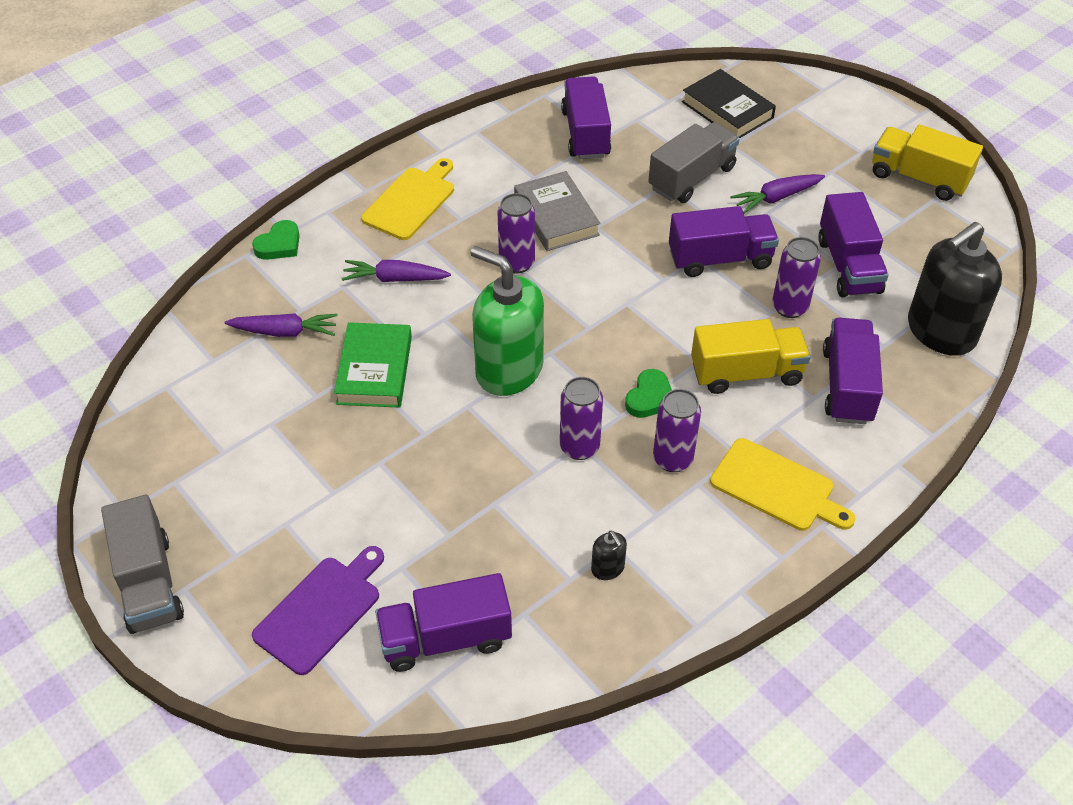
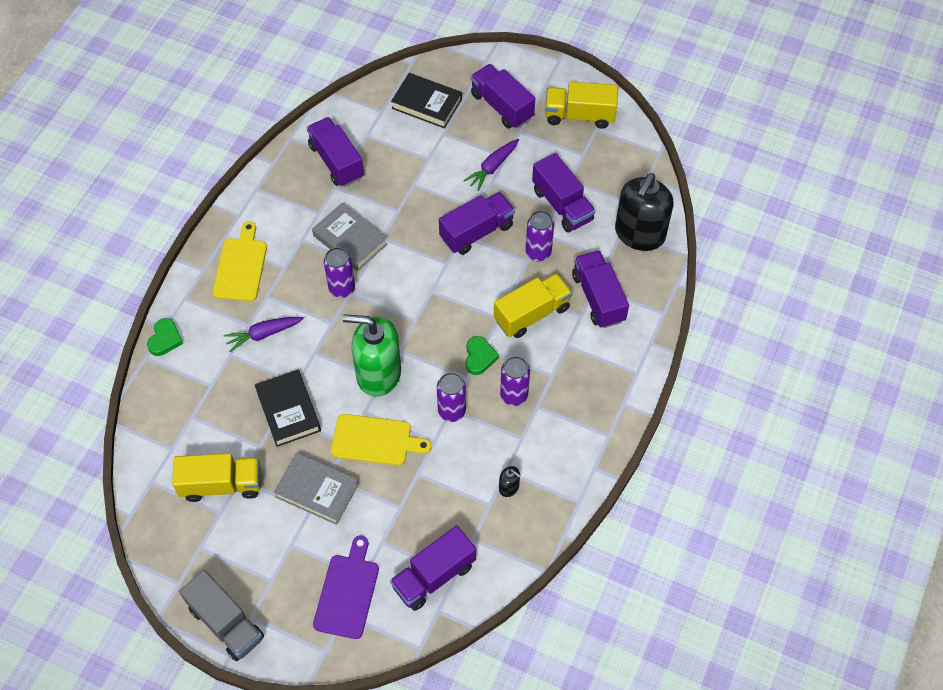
camera: 25 degrees left, 10 degrees up
(245, 421) = (221, 484): none -> yellow truck
(285, 332) = (209, 406): purple carrot -> none
(355, 473) = (317, 490): none -> grey book
(374, 370) = (288, 410): green book -> black book
(692, 178) = (428, 172): grey truck -> none
(777, 487) = (585, 388): yellow cutting board -> yellow cutting board (375, 440)
(821, 139) = (502, 106): none -> purple truck

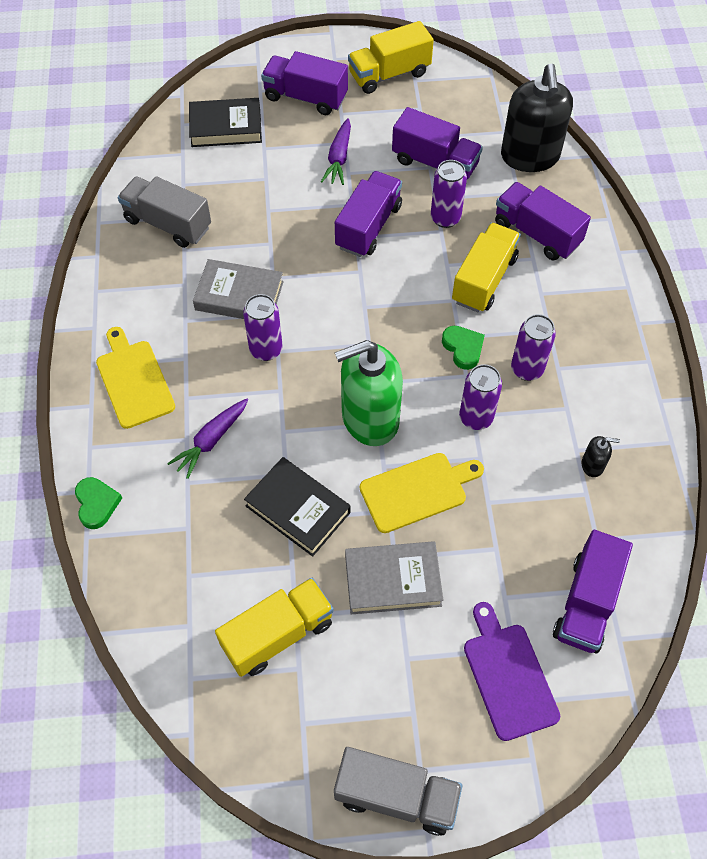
camera: 30 degrees left, 0 degrees up
(336, 161) = (168, 224): purple truck -> grey truck

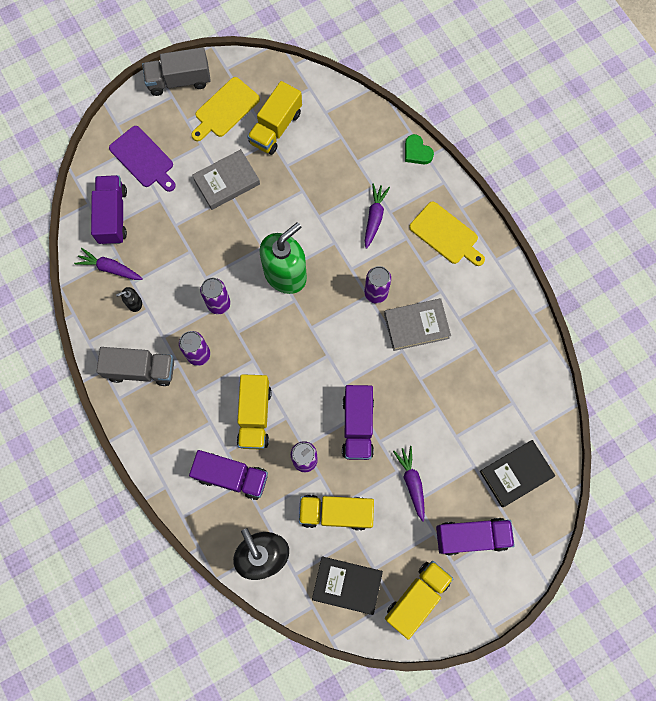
camera: 155 degrees right, 15 degrees up
(168, 224) = (501, 362): grey truck -> grey truck (141, 370)
(298, 509) = (300, 198): black book -> black book (347, 585)
(417, 491) = (235, 240): yellow cutting board -> yellow cutting board (225, 109)
(435, 163) = (336, 513): purple truck -> yellow truck
(463, 348) = (247, 352): green heart -> none
(613, 526) = (110, 268): none -> purple carrot

